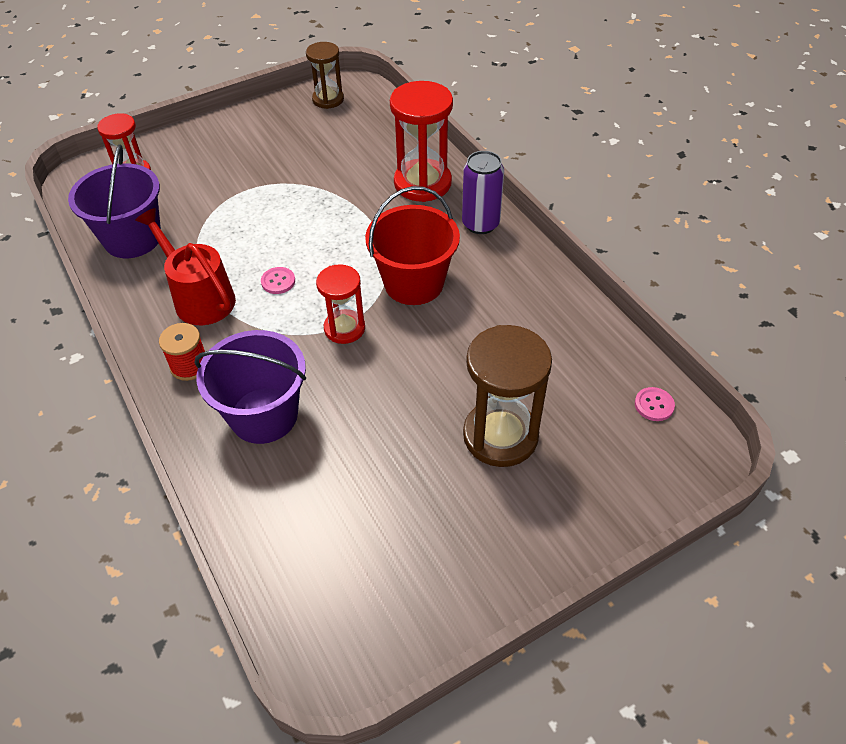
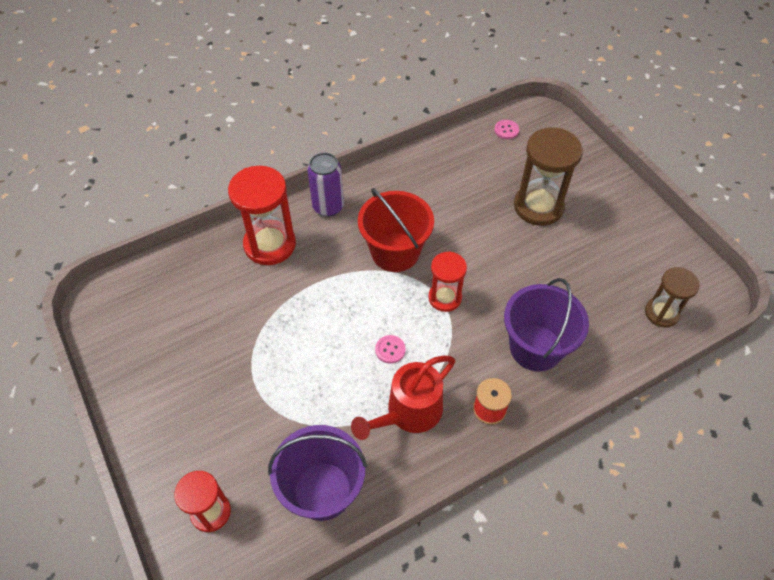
camera: 90 degrees left, 5 degrees up
(328, 99) = (116, 324): brown hourglass -> brown hourglass (661, 313)

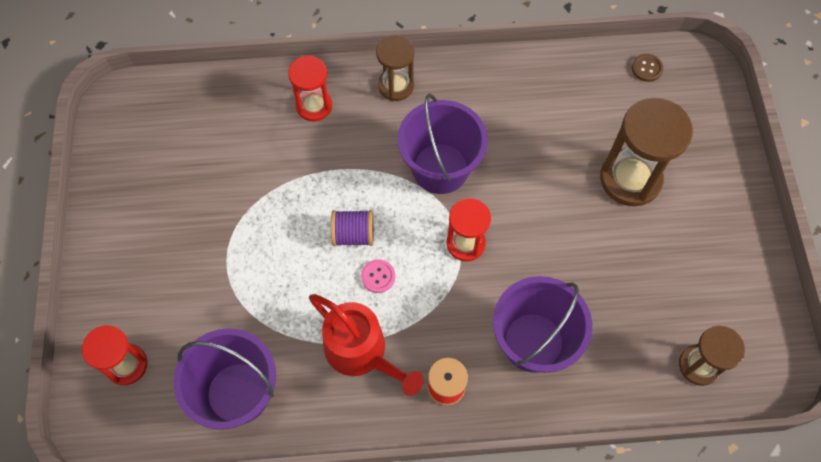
camera: 25 degrees right, 10 degrees up
(270, 244) = (314, 106): red hourglass -> red hourglass, size x0.61
(328, 207) = (396, 86): purple can -> brown hourglass
(353, 327) = (353, 235): none -> purple spool
(395, 252) = (440, 168): red bucket -> purple bucket
(408, 412) = (362, 352): red watering can -> red watering can turned 120 degrees counterclockwise
(506, 130) = (646, 68): pink button -> brown button

